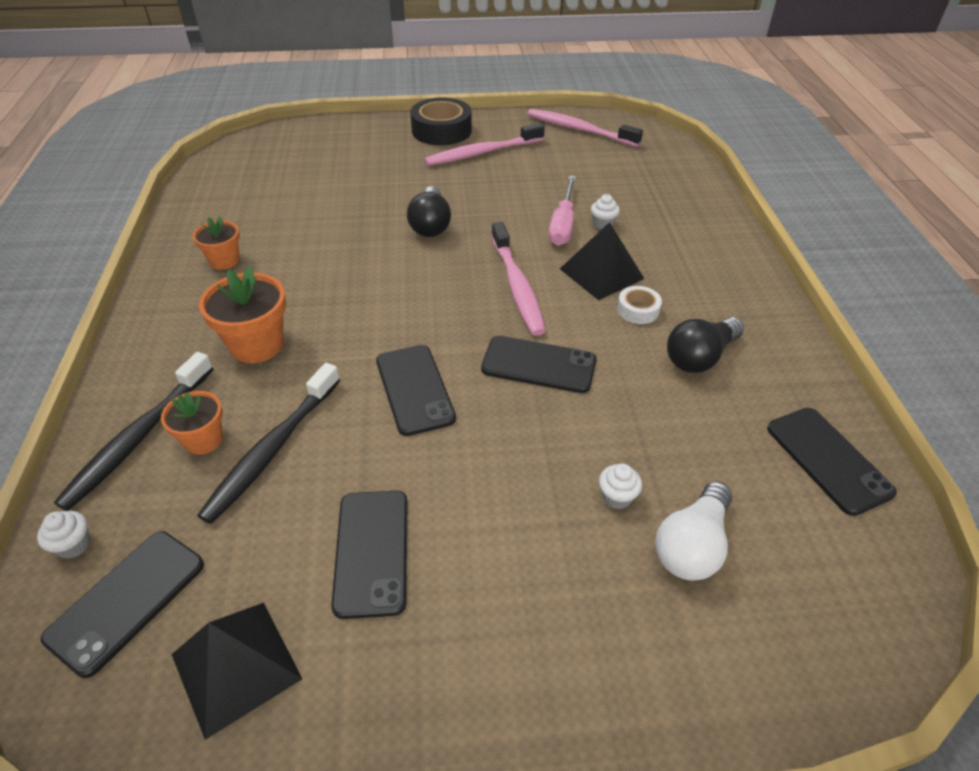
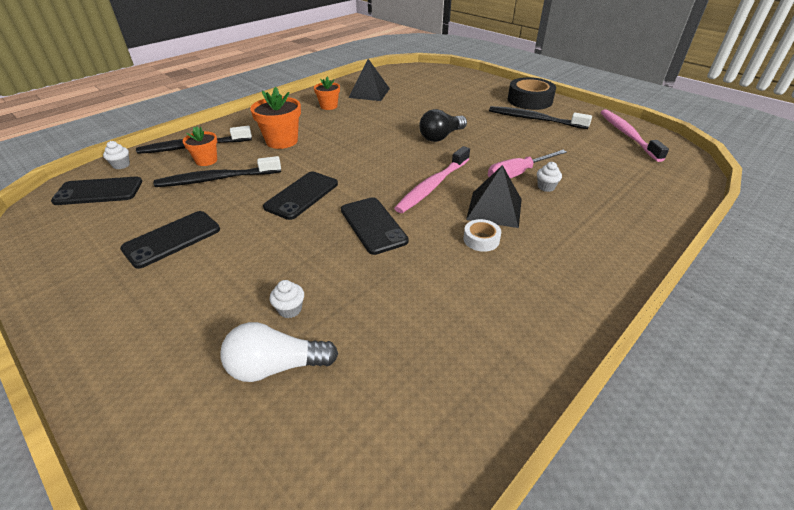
camera: 50 degrees right, 5 degrees down
(236, 666) = (76, 236): black pyramid -> black pyramid (369, 93)
(482, 153) = (534, 119): pink toothbrush -> black toothbrush
(699, 357) = (472, 289): black light bulb -> none
(828, 460) = (445, 414): black phone -> none

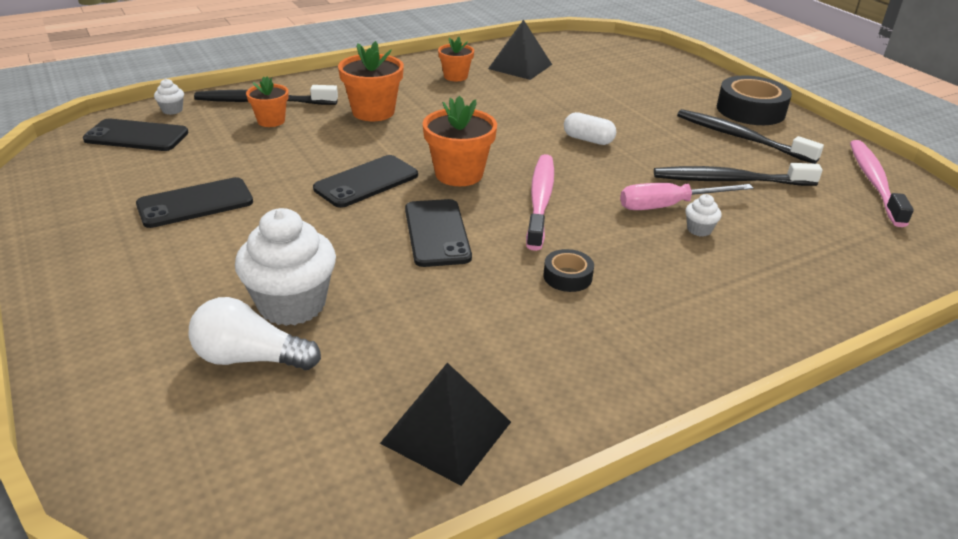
camera: 15 degrees right, 5 degrees down
(217, 179) = (274, 145): black toothbrush -> black toothbrush (729, 180)
(290, 309) = (292, 305): white cupcake -> white cupcake, size x2.32
(366, 177) = (459, 174): none -> orange flower pot
(432, 186) = (540, 200): pink toothbrush -> pink toothbrush turned 135 degrees clockwise
(441, 137) = (588, 140): black light bulb -> white capsule
(481, 239) = (567, 276): white tape -> black tape
(494, 209) = (608, 244): black pyramid -> black pyramid (446, 432)

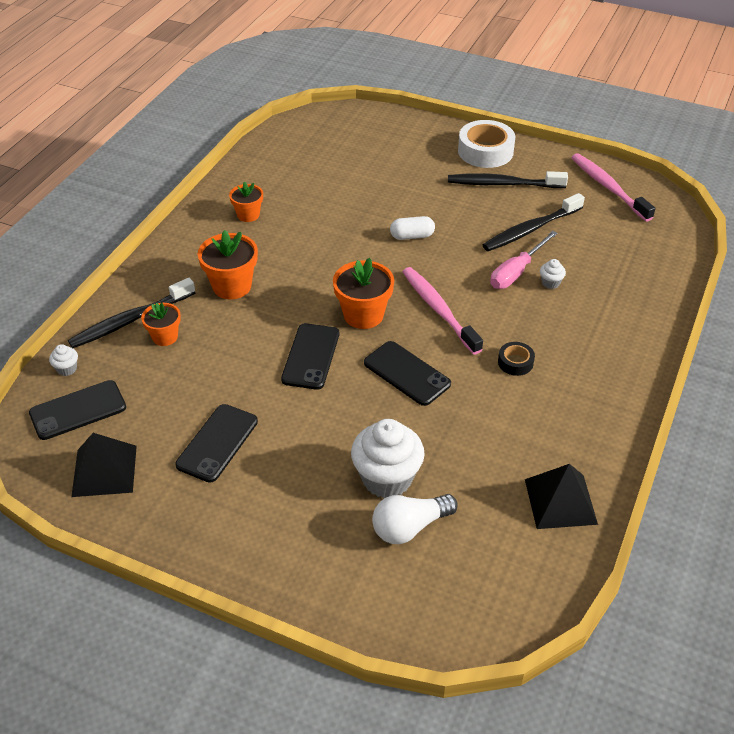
camera: 35 degrees left, 10 degrees up
(520, 66) = (284, 179): black pyramid -> black pyramid (104, 470)
(750, 110) = (485, 151): black tape -> white tape

